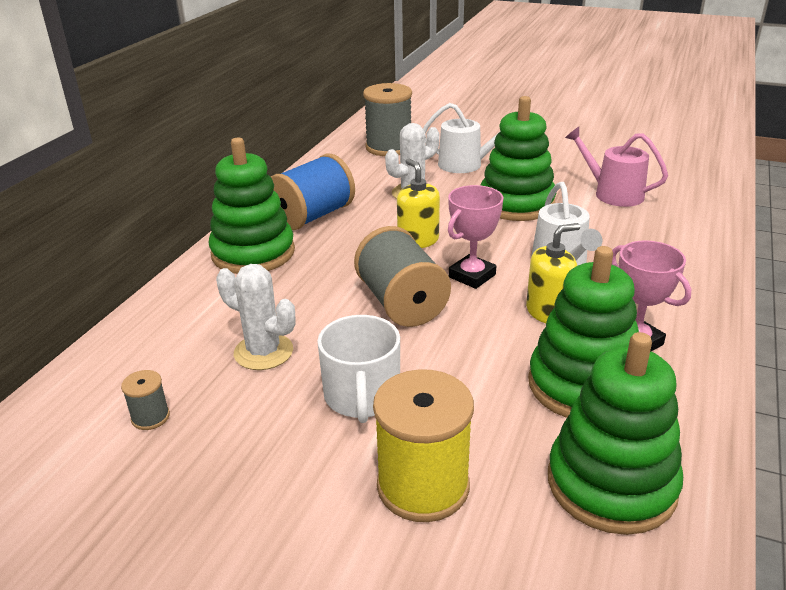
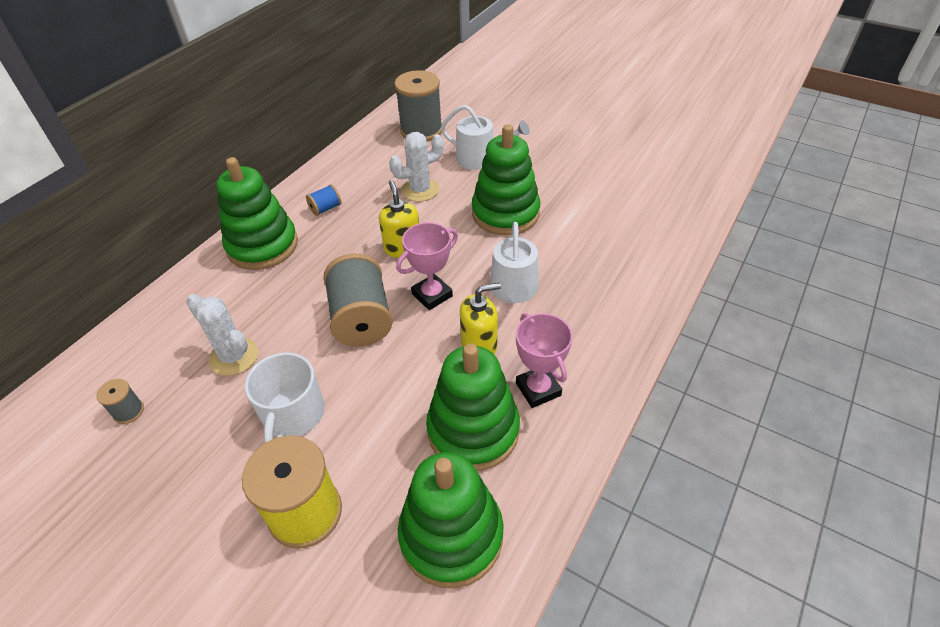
camera: 10 degrees right, 15 degrees up
(312, 216) = (325, 208): blue spool -> blue spool, size x0.46
(613, 194) = (598, 210): pink watering can -> none

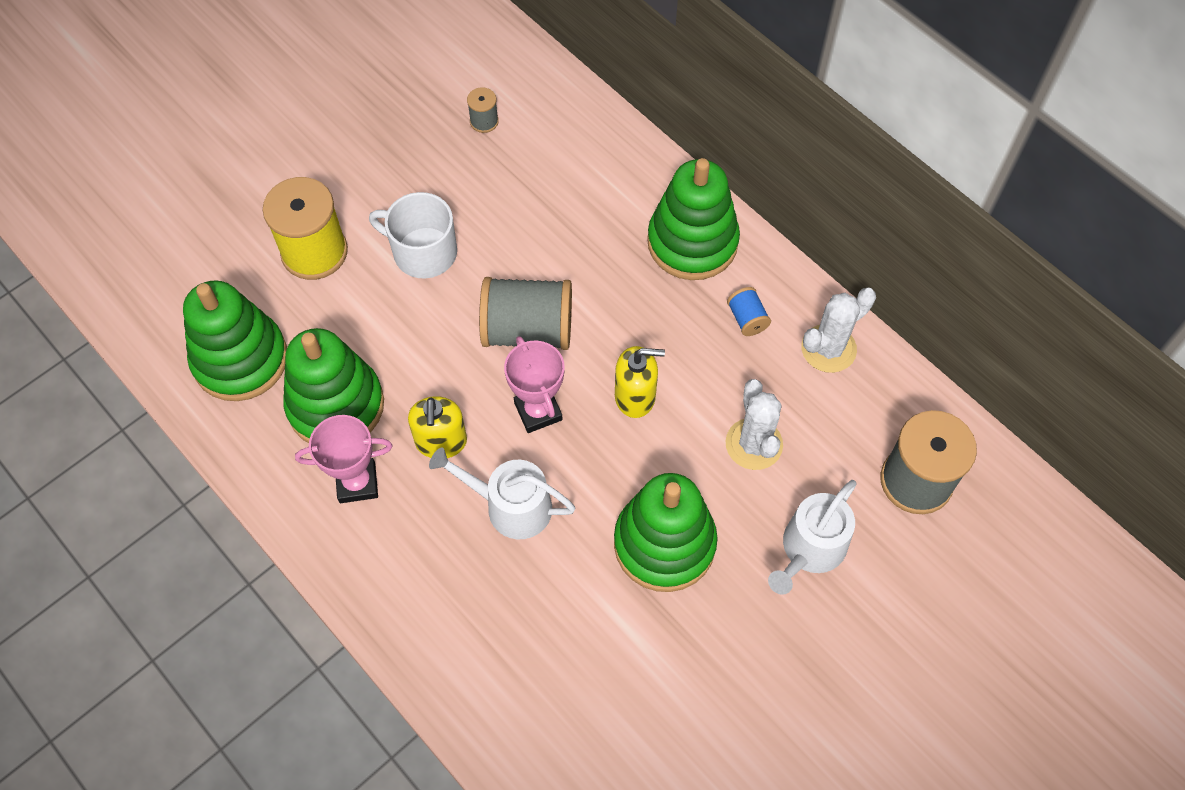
camera: 105 degrees right, 15 degrees up
(234, 356) = (519, 206): white cactus -> white cactus (828, 348)

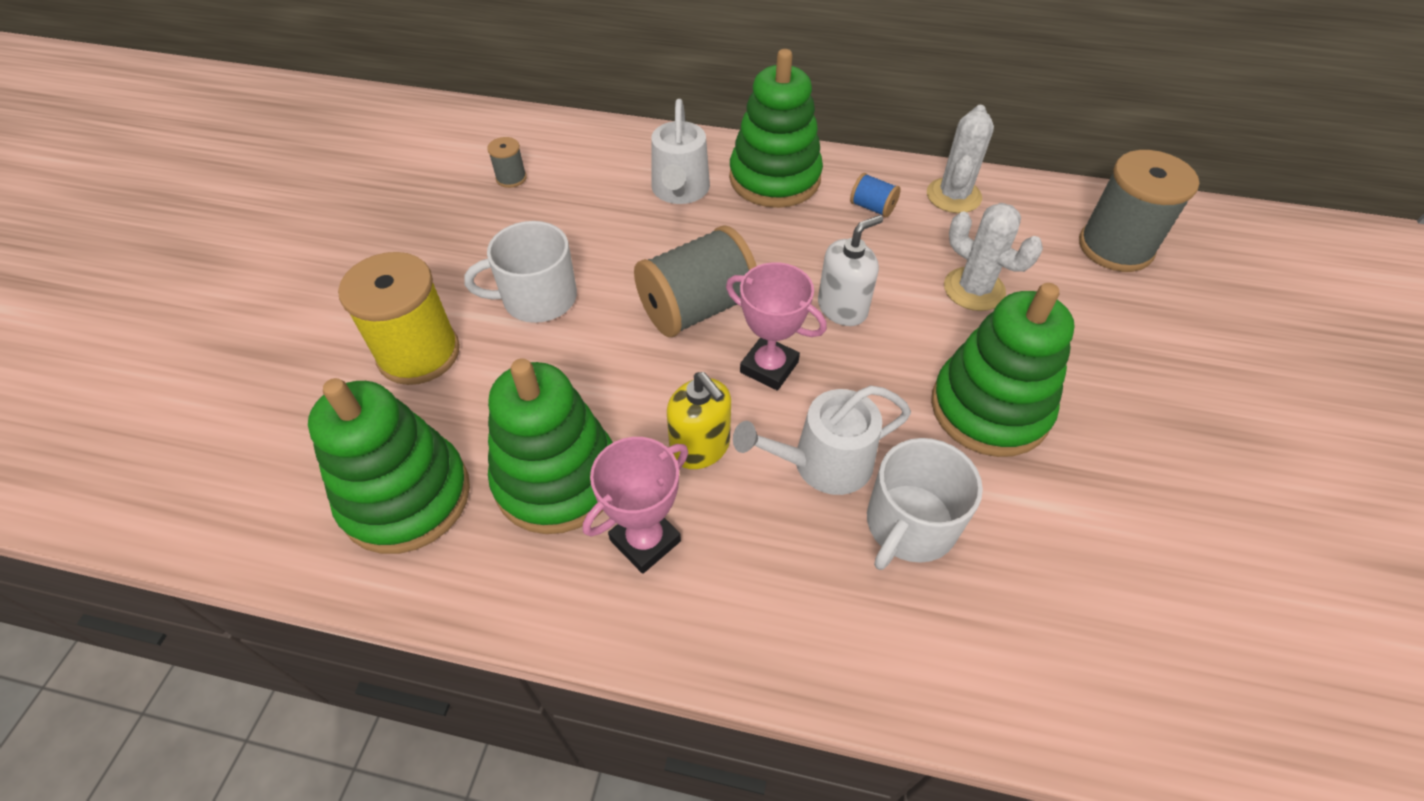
camera: 35 degrees left, 10 degrees down
(528, 584) = (909, 525): none -> white mug
(635, 396) = (842, 308): yellow soap dispenser -> white soap dispenser
(810, 549) = (1102, 340): white watering can -> white watering can (680, 190)

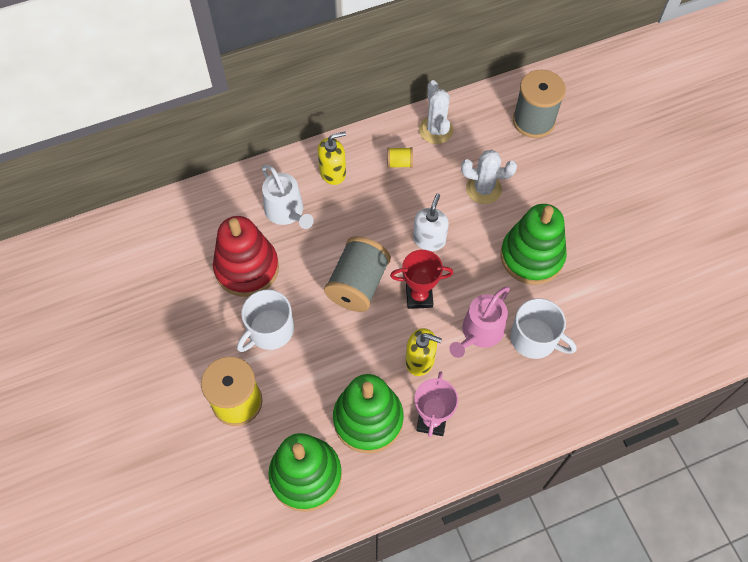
camera: 35 degrees left, 10 degrees up
(511, 178) = (179, 261): grey spool -> none
(577, 222) = (247, 268): none -> red stacking toy
(769, 367) = (419, 297): pink trophy -> red trophy
(774, 178) = (333, 172): green stacking toy -> yellow soap dispenser
(823, 463) = (479, 332): white watering can -> pink watering can
(872, 207) = (399, 163): blue spool -> yellow spool
(909, 525) = (535, 339): white mug -> white mug turned 60 degrees counterclockwise

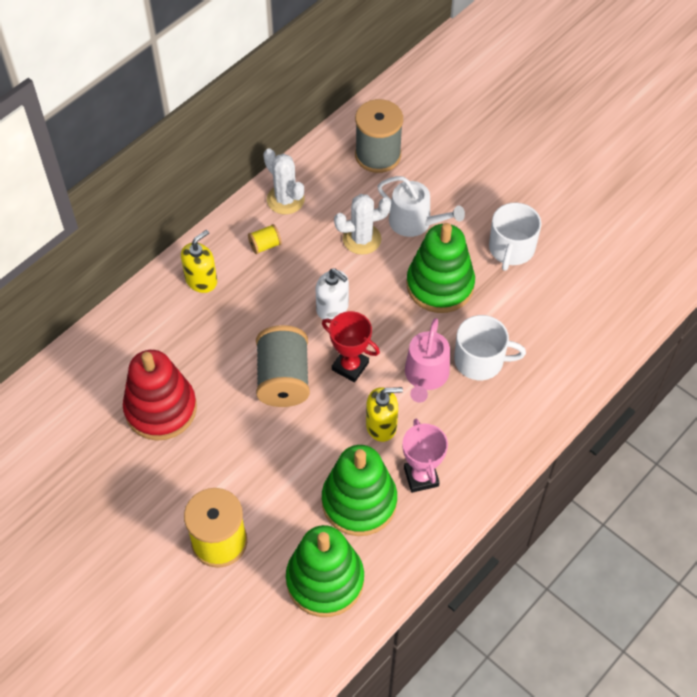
camera: 25 degrees left, 5 degrees down
(269, 330) = (216, 459): white mug -> white mug (511, 249)
(286, 212) = (173, 337): white watering can -> white watering can (415, 222)
(419, 297) = (350, 366): red trophy -> red trophy turned 60 degrees clockwise
(429, 239) = (332, 308): white soap dispenser -> white soap dispenser turned 135 degrees clockwise

